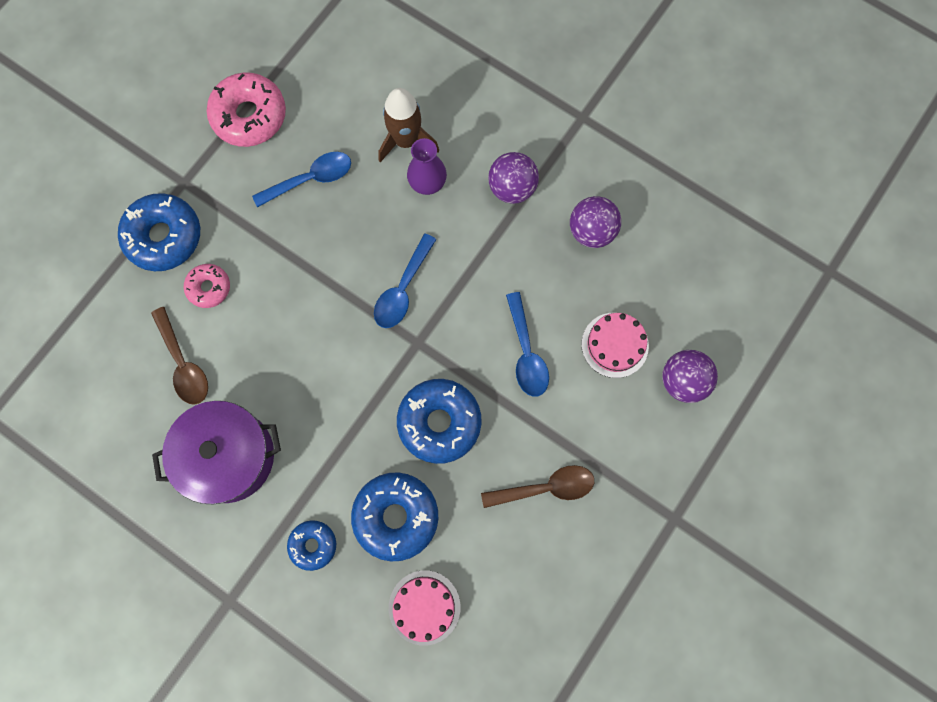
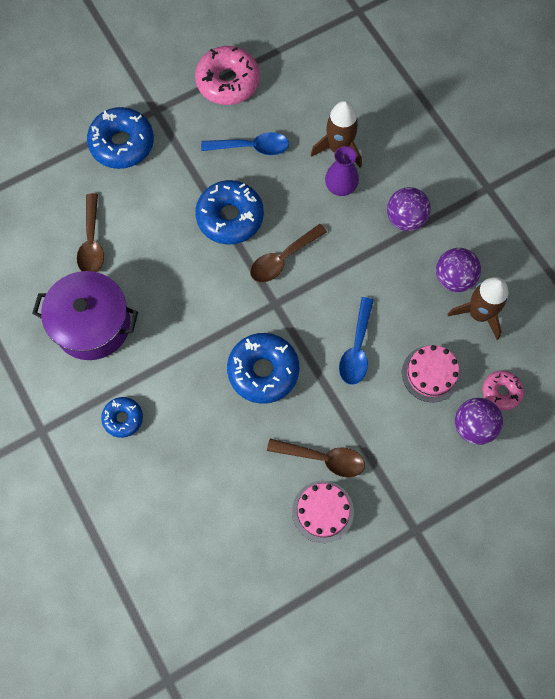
camera: 25 degrees right, 5 degrees down
(209, 288) = (137, 195): pink donut -> pink donut (501, 392)
(396, 516) = (196, 426): blue donut -> blue donut (230, 217)
(403, 289) = (283, 258): blue spoon -> brown spoon
(424, 607) = (184, 505): pink cake -> pink cake (322, 511)
(634, 258) = (479, 313): none -> brown rocket

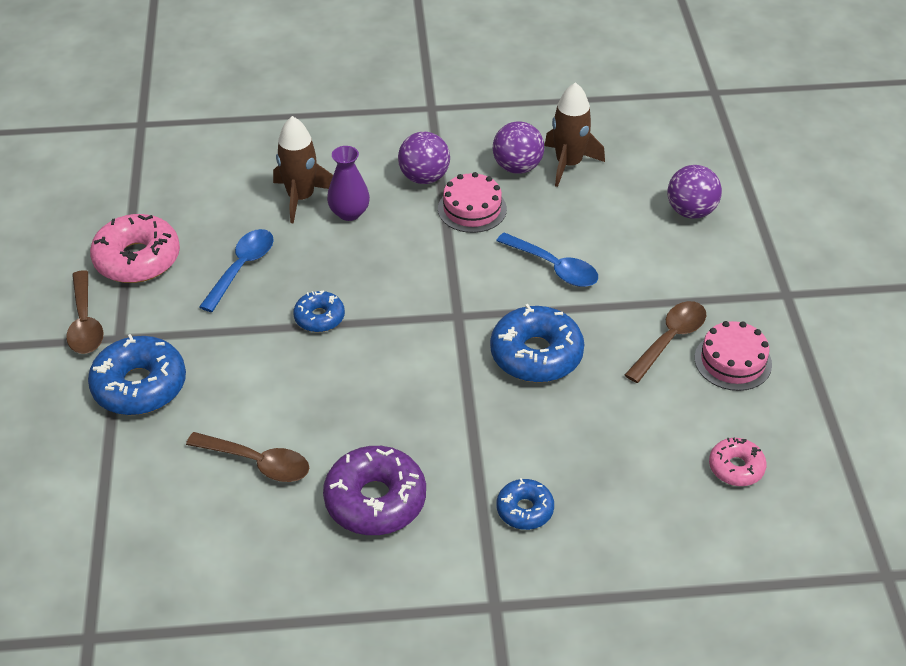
camera: 65 degrees left, 25 degrees down
(92, 324) = (375, 500): purple pot -> purple donut
(230, 217) = (319, 317): blue donut -> blue donut, size x0.56
(283, 258) = (405, 290): brown spoon -> brown spoon (85, 322)
(431, 373) = (616, 221): pink cake -> pink cake (472, 209)
(501, 392) = (663, 179): pink donut -> pink donut (736, 467)

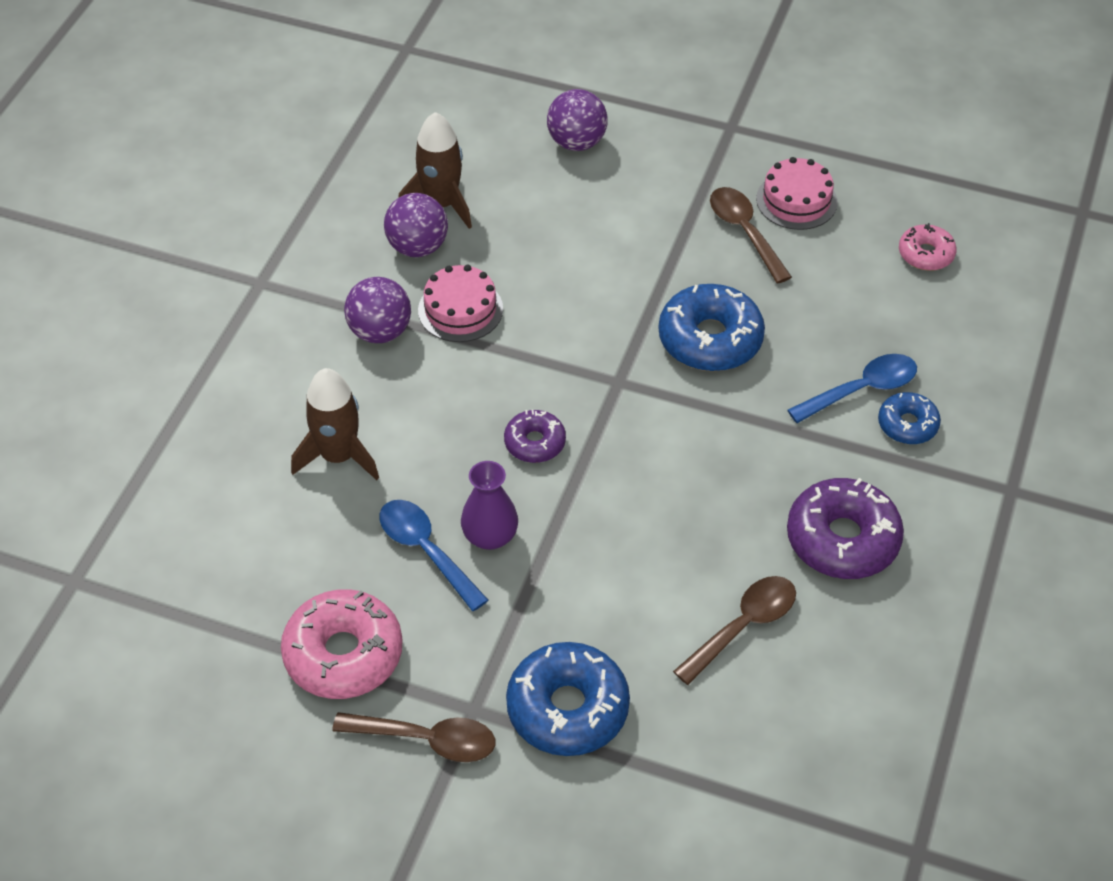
camera: 65 degrees left, 5 degrees up
(319, 317) = (553, 502): blue donut -> none
(349, 213) = (395, 419): purple vase -> purple vase (490, 536)
(370, 289) = (535, 443): none -> purple donut
(554, 267) = (593, 278): blue spoon -> blue spoon (861, 390)

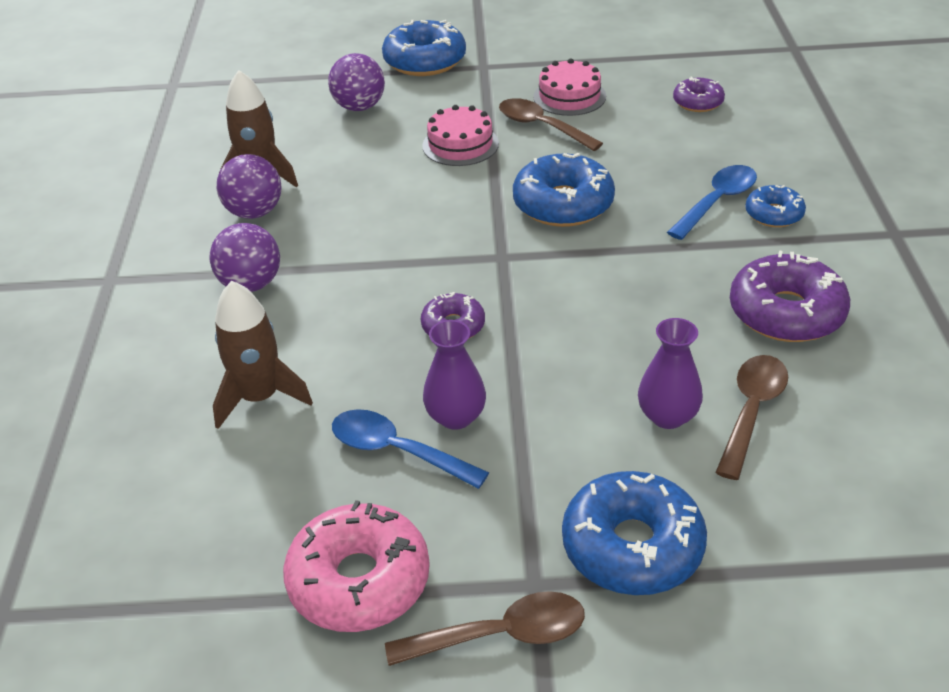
camera: 20 degrees left, 10 degrees down
(460, 309) = (321, 246): pink cake -> pink cake (460, 144)
(668, 603) = (667, 416): none -> purple vase
(674, 98) = (425, 61): none -> blue donut
(926, 254) = (698, 102): pink donut -> purple donut

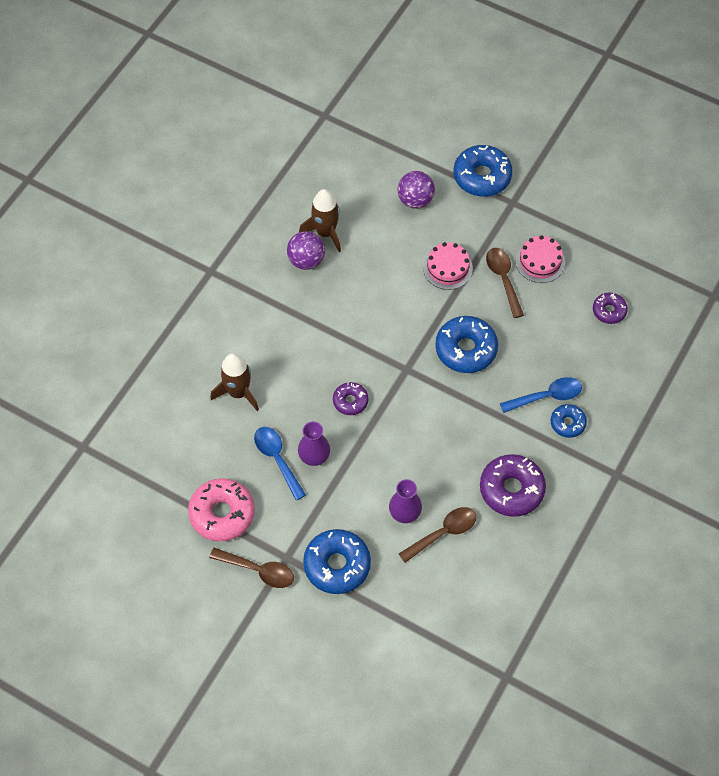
camera: 30 degrees right, 20 degrees up
(251, 284) = (275, 315): purple ball -> none

